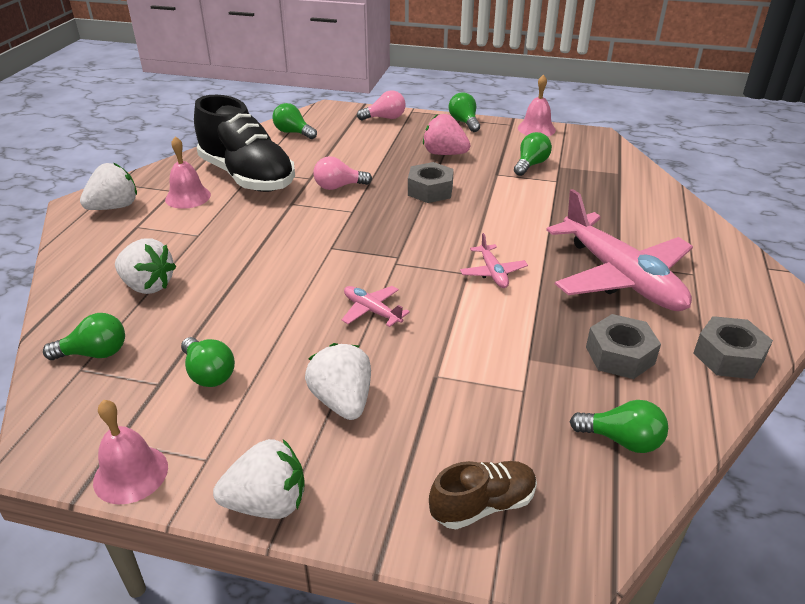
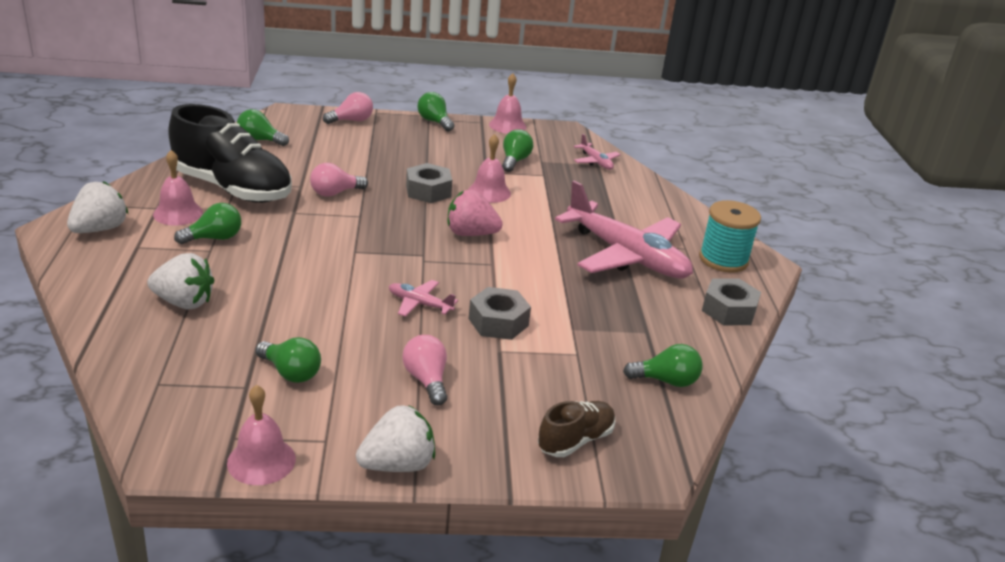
camera: 20 degrees left, 5 degrees down
(95, 353) = (165, 368): green light bulb -> green light bulb (214, 238)
(342, 401) = (426, 380): white strawberry -> pink light bulb
(444, 154) = (428, 154): pink strawberry -> pink strawberry (471, 234)
(492, 195) = (489, 192): none -> pink bell
(493, 273) = (516, 261): pink plane -> pink plane (596, 162)
(620, 355) = (645, 318): grey nut -> grey nut (498, 322)
(738, 292) = (723, 259): none -> turquoise spool

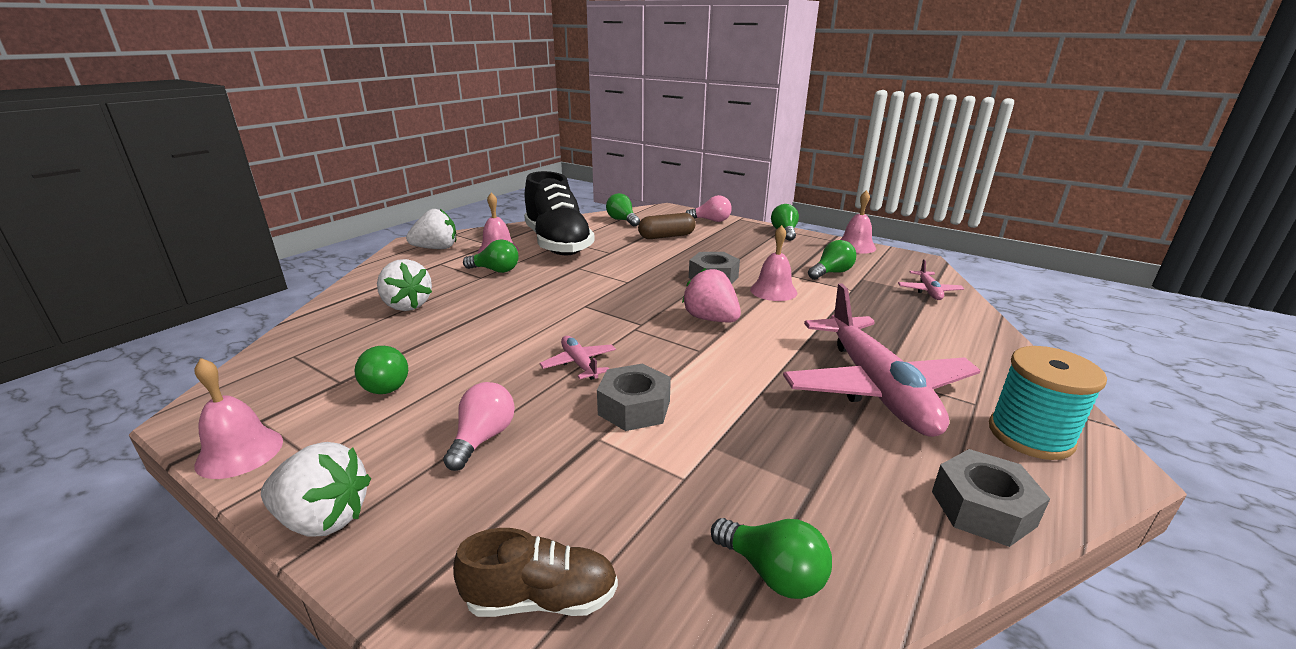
camera: 40 degrees right, 5 degrees down
(332, 152) = (666, 236): none -> brown capsule
(335, 193) = (629, 262): pink light bulb -> none

